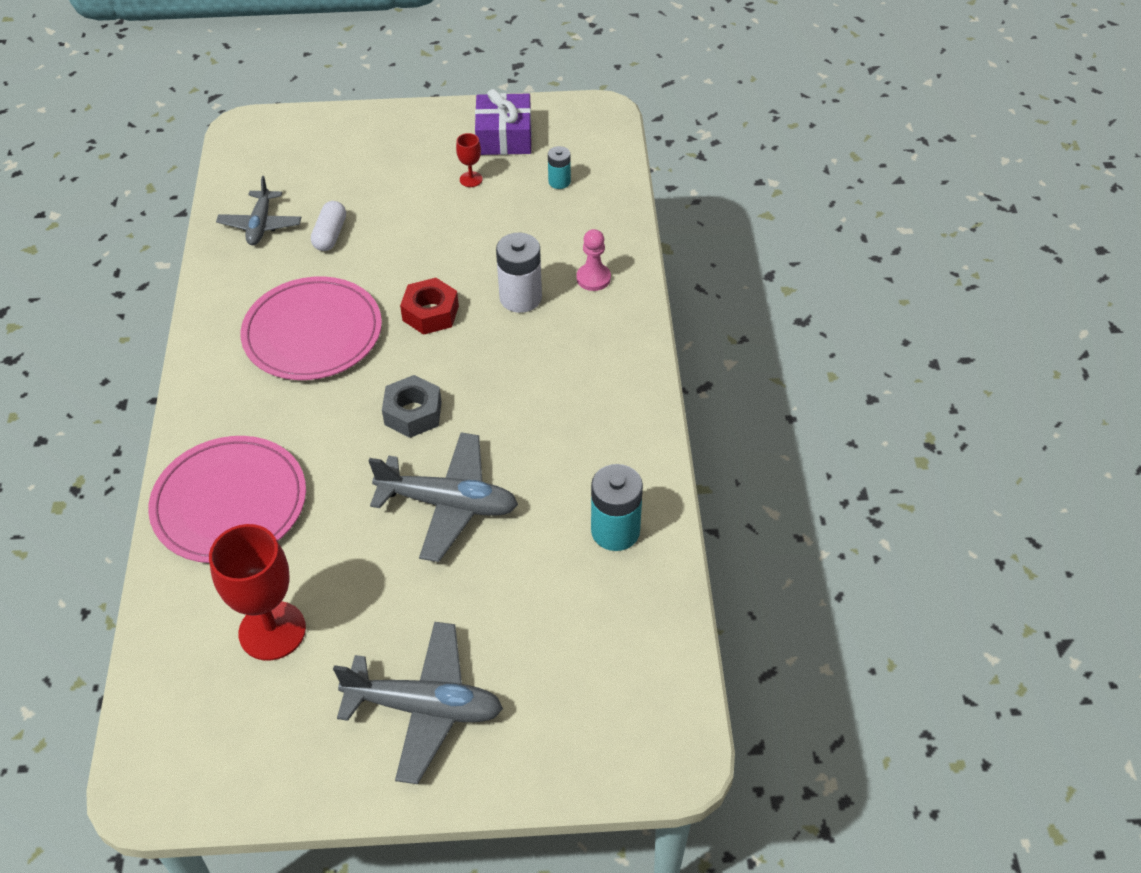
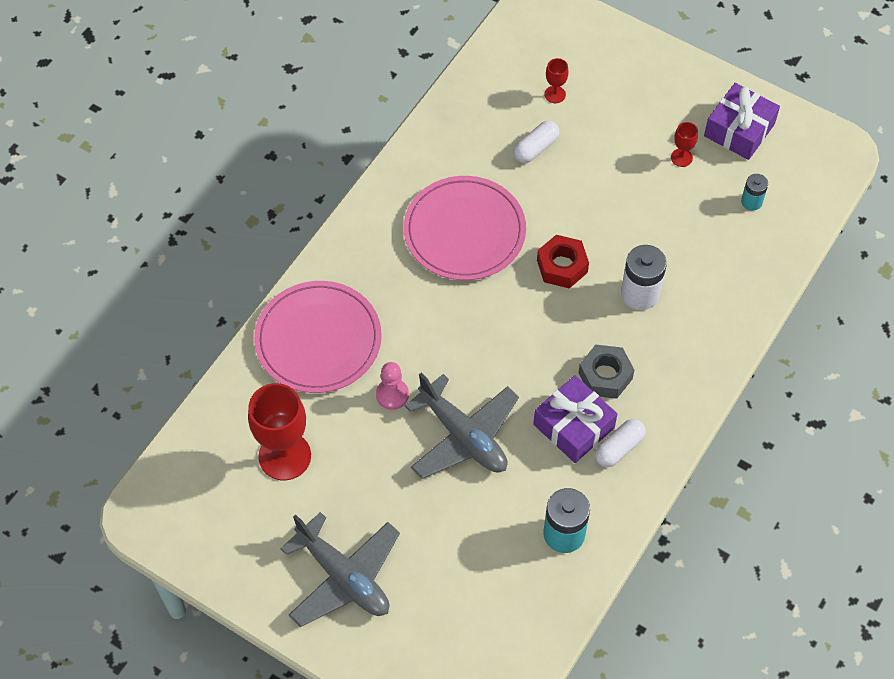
camera: 35 degrees right, 10 degrees up
(260, 225) = (490, 108): grey plane -> none
(315, 187) = (555, 94): none -> red goblet
(413, 413) = (489, 346): grey nut -> grey nut (605, 376)
(548, 435) = (573, 426): none -> purple gift
(593, 278) = (710, 310): pink pawn -> pink pawn (392, 395)
(605, 429) = (619, 448): none -> white capsule

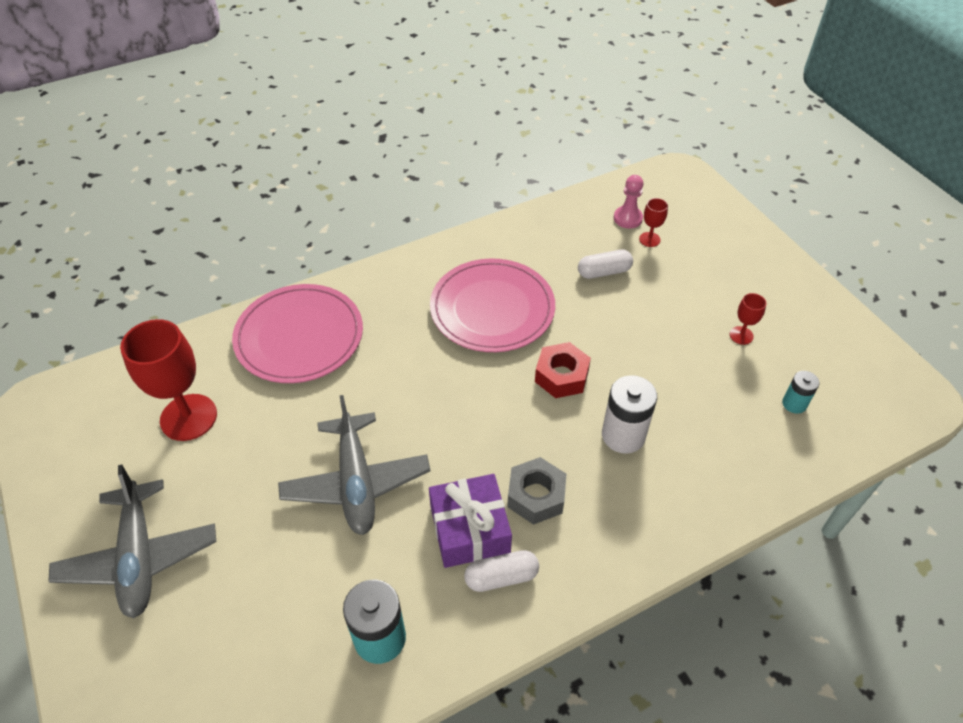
camera: 30 degrees right, 10 degrees down
(392, 395) = (322, 412): pink pawn -> pink pawn (627, 218)
(739, 130) = (815, 336): purple gift -> none

